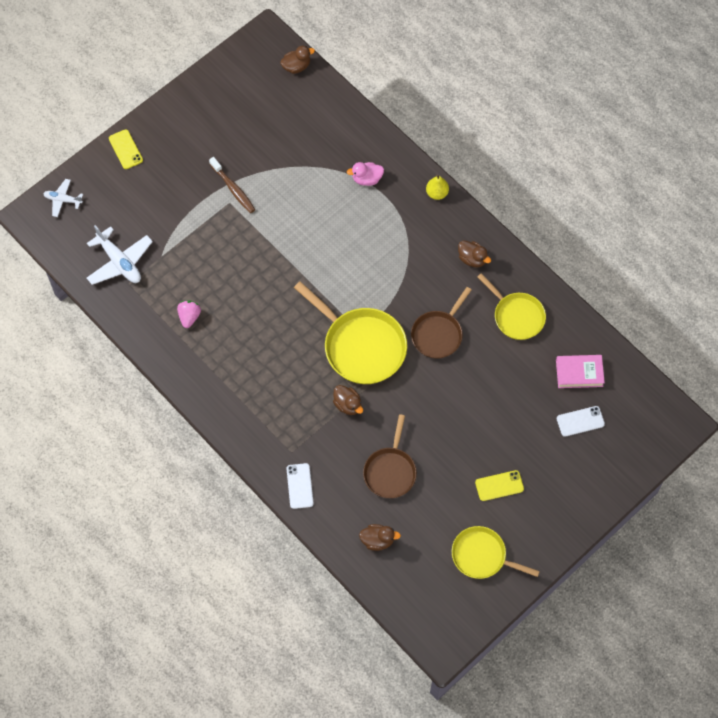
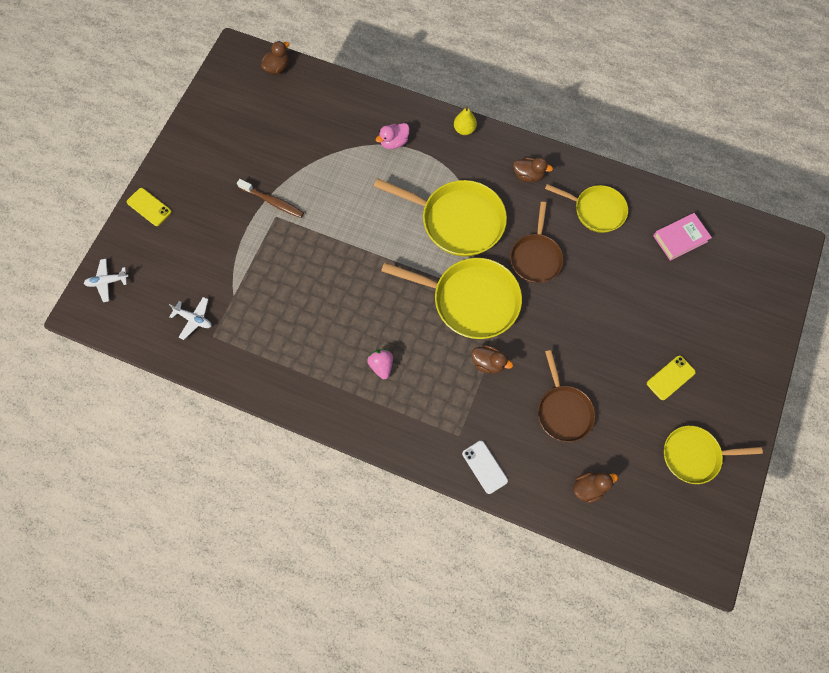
camera: 25 degrees left, 5 degrees up
(119, 262) = (194, 319): white plane -> white plane, size x0.59
(189, 317) = (290, 344): pink strawberry -> pink strawberry (381, 365)
(386, 273) = (457, 220): none -> yellow pan
(580, 421) = (706, 282): white phone -> none

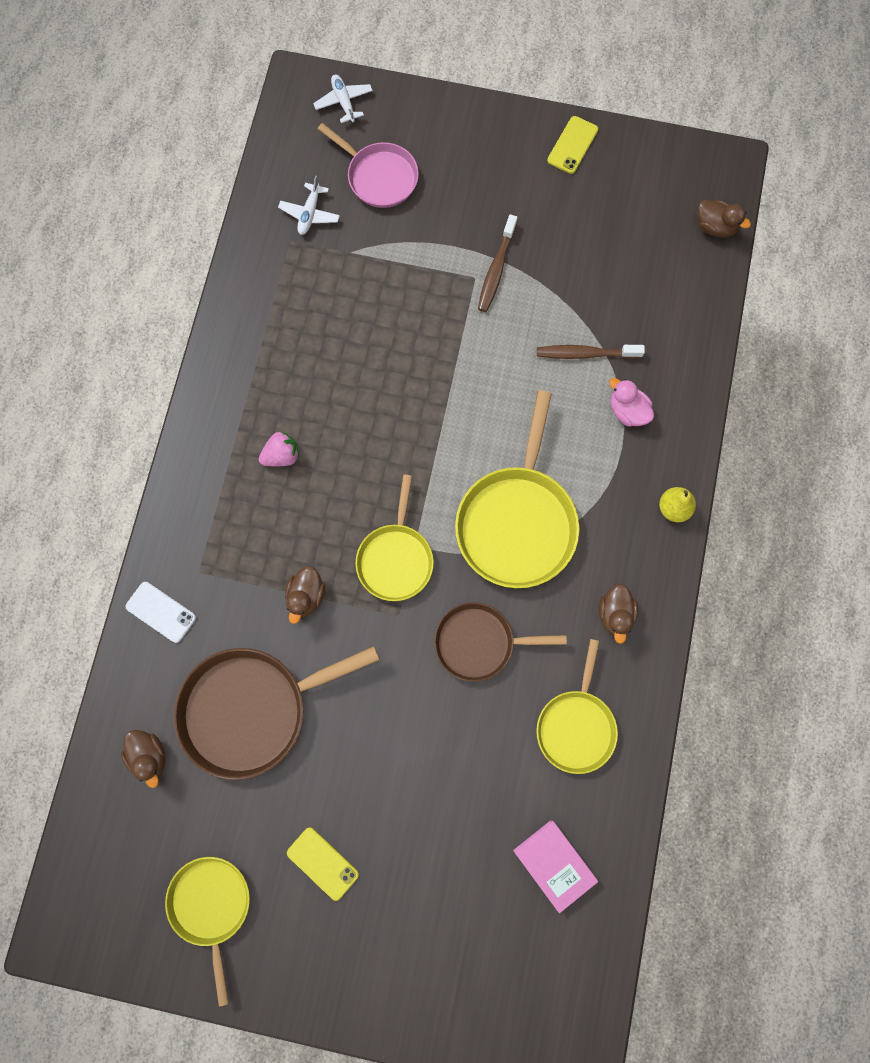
camera: 80 degrees right, 5 degrees up
(149, 207) = (457, 121): yellow phone -> yellow phone (572, 145)
(178, 266) = (379, 177): none -> pink pan
(348, 159) = (585, 354): none -> brown toothbrush
(470, 300) = (395, 558): yellow pan -> yellow pan, size x0.63
(484, 467) = (161, 612): white phone -> white phone turned 75 degrees clockwise
(563, 411) = (251, 709): brown pan -> brown pan, size x1.59

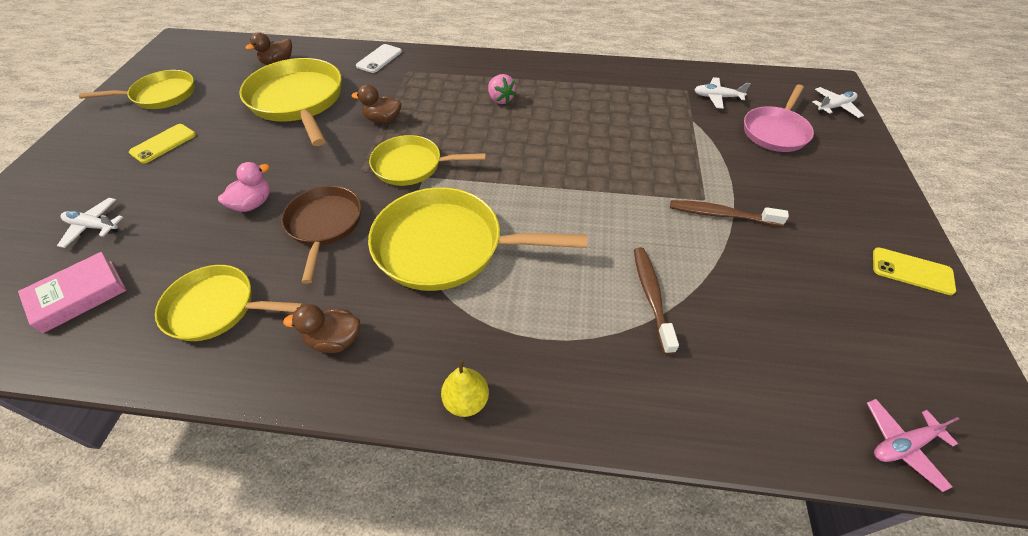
camera: 85 degrees right, 25 degrees down
(251, 709) = (298, 101): brown pan -> yellow pan
(461, 891) = (93, 227): none -> white plane
(627, 411) = (589, 342): pink duck -> pink duck (253, 204)
(715, 227) = (902, 445): brown duck -> pink plane

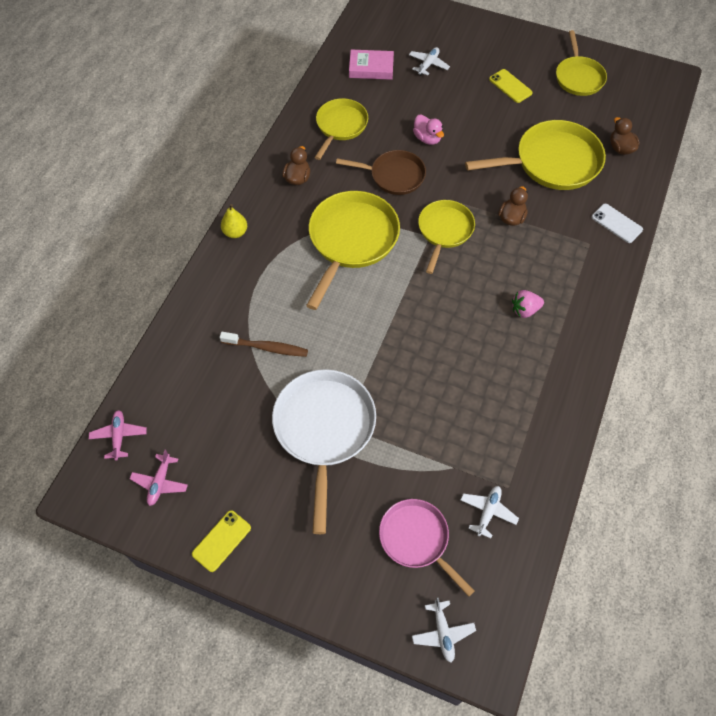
camera: 105 degrees right, 10 degrees up
(79, 296) = (371, 68): pink book -> pink book turned 60 degrees counterclockwise
(721, 214) = (324, 429): brown toothbrush -> white pan
(912, 360) = (160, 482): none -> pink plane

